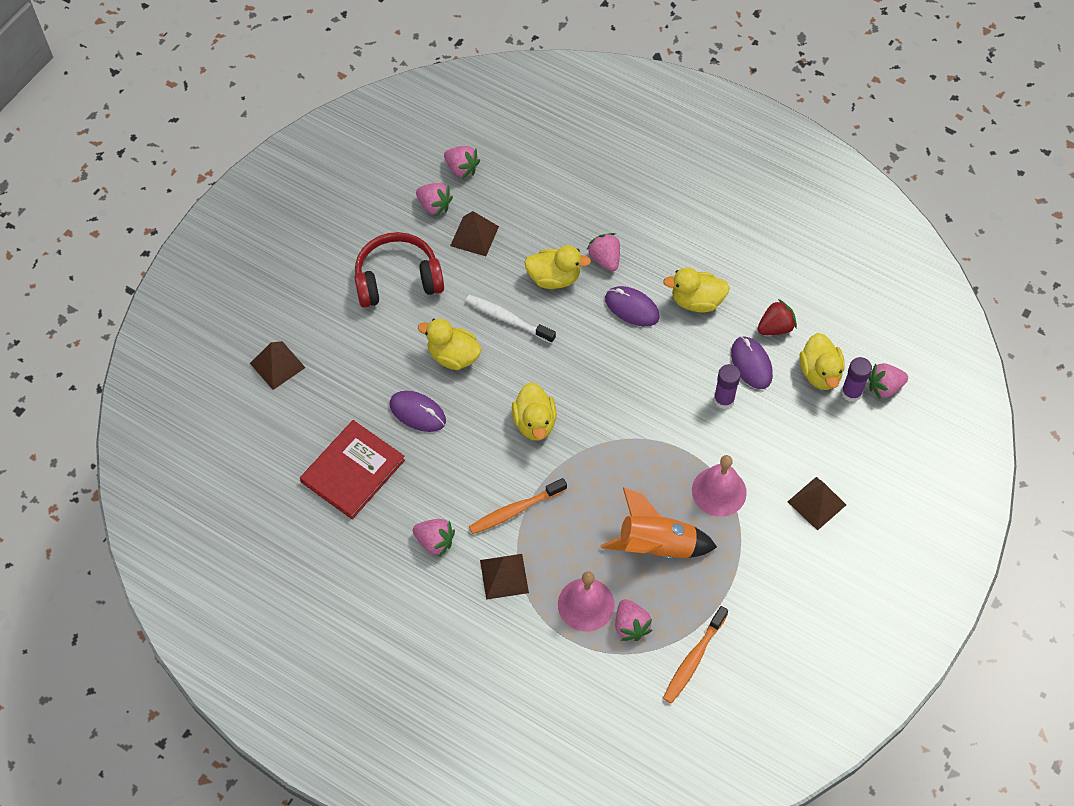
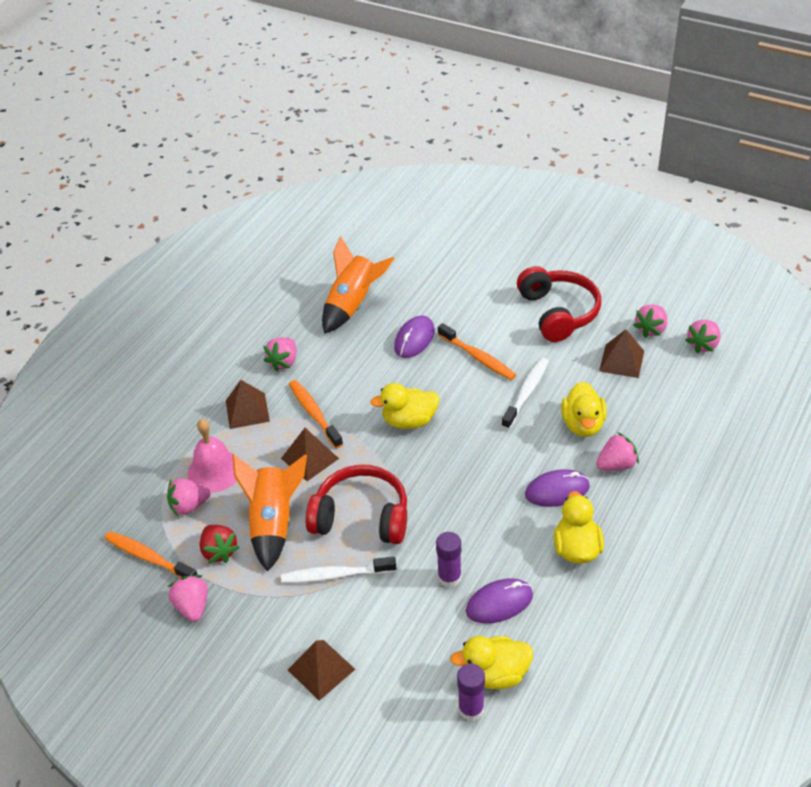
camera: 90 degrees right, 15 degrees down
(277, 365) = (455, 250): brown pyramid -> brown pyramid (310, 458)
(353, 471) = (353, 305): red book -> orange rocket
(453, 356) = (478, 357): yellow duck -> orange toothbrush
(632, 308) = (557, 491): purple mouse -> purple mouse turned 45 degrees clockwise
(653, 468) = (361, 517): none -> red headphones
(719, 491) = (335, 575): pink bell -> white toothbrush
(775, 327) = (553, 627): red strawberry -> red strawberry (219, 551)
(884, 387) = (483, 747): pink strawberry -> pink strawberry (192, 606)

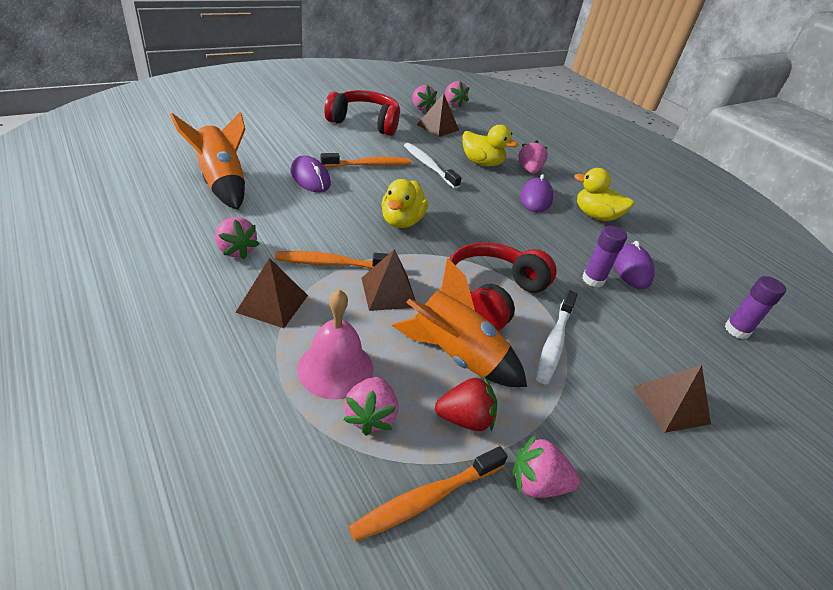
camera: 70 degrees left, 5 degrees down
(495, 674) = (703, 302): yellow duck -> none

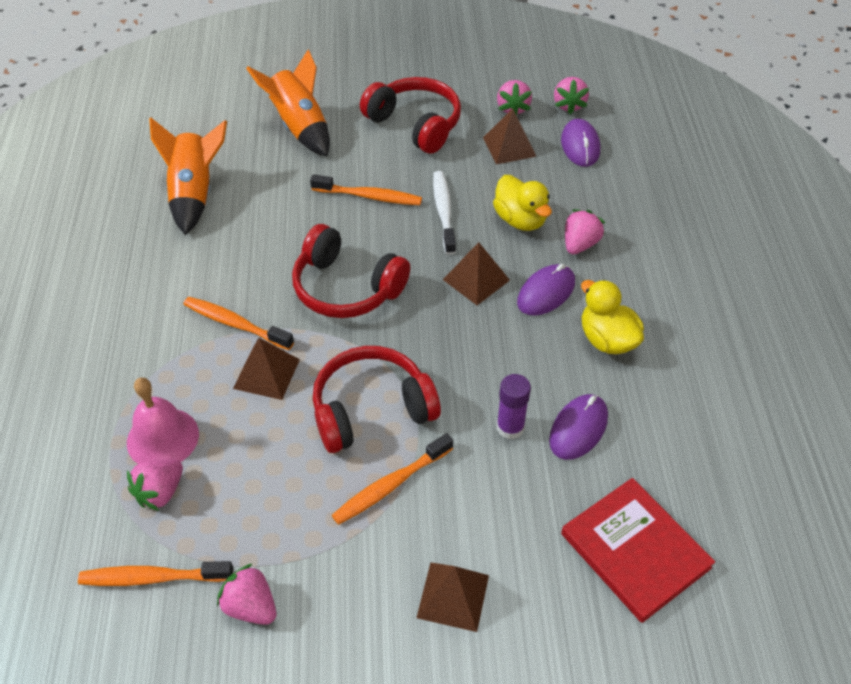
camera: 35 degrees right, 10 degrees up
(236, 250) = (158, 284): pink strawberry -> none
(272, 303) = (153, 354): brown pyramid -> brown pyramid (476, 280)
(310, 178) = (289, 204): purple mouse -> purple mouse (580, 146)
(401, 221) = (346, 288): yellow duck -> red headphones
(455, 355) = (277, 463): orange rocket -> orange rocket (300, 127)
(465, 418) = (236, 526): red strawberry -> none
(554, 342) = (390, 485): white toothbrush -> orange toothbrush
(736, 330) = (635, 550): purple glue stick -> red book

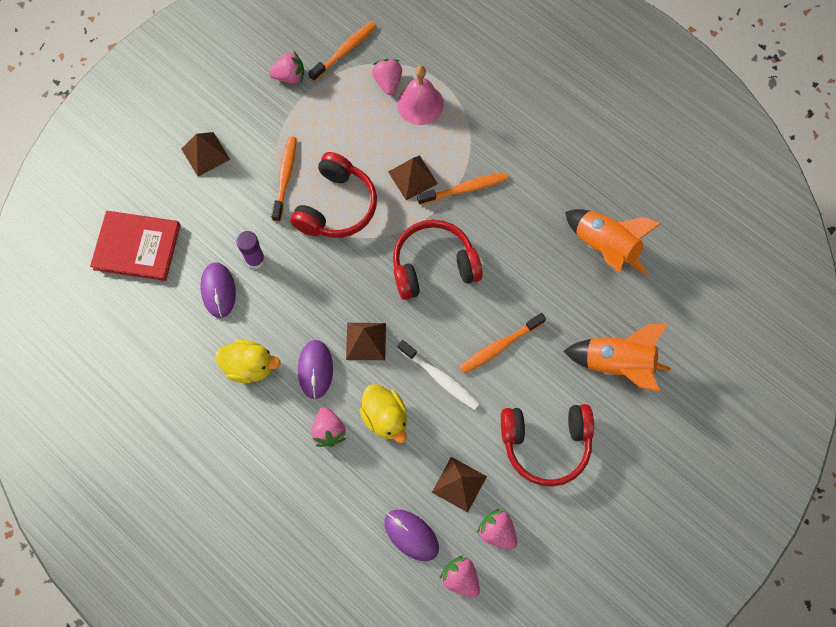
camera: 135 degrees right, 20 degrees up
(520, 220) = (385, 417): yellow duck -> yellow duck turned 135 degrees counterclockwise

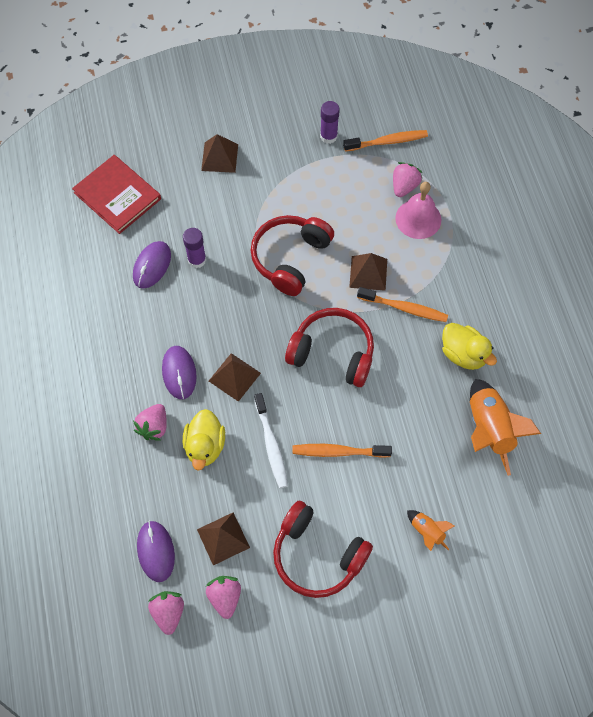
camera: 35 degrees right, 5 degrees down
(250, 366) = (132, 338): yellow duck -> yellow duck (463, 354)
(285, 177) = (267, 211): orange toothbrush -> none
(289, 76) = (328, 136): pink strawberry -> purple glue stick
(315, 369) = (179, 373): purple mouse -> purple mouse turned 45 degrees counterclockwise
(336, 206) = (290, 258): red headphones -> red headphones turned 150 degrees clockwise
(617, 364) = (427, 532): orange rocket -> orange rocket, size x0.51

